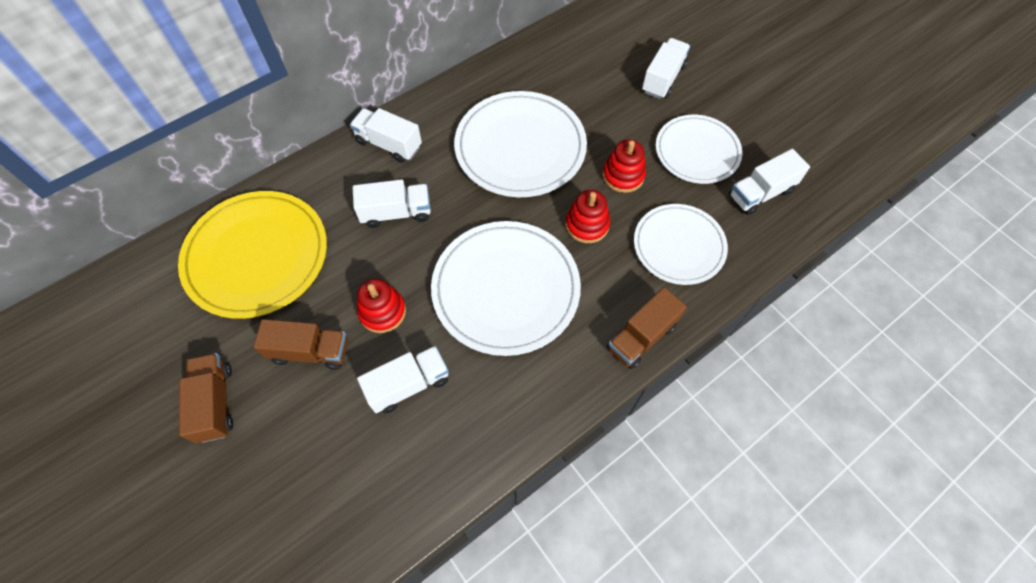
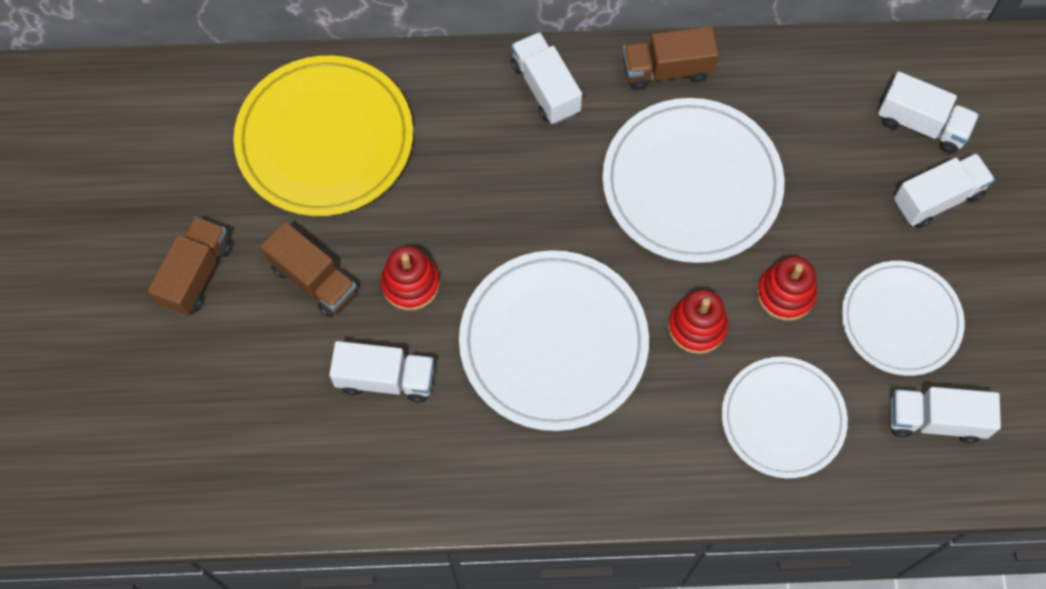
camera: 35 degrees right, 5 degrees up
(396, 213) = (498, 179): white truck -> white truck (921, 124)
(641, 337) = (659, 490): brown truck -> brown truck (667, 70)

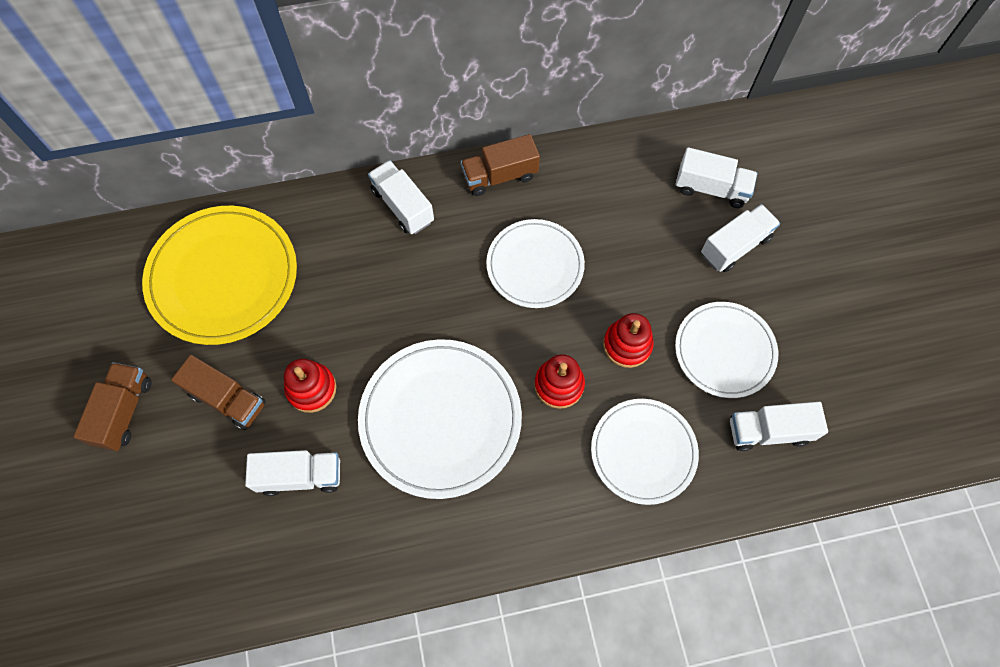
camera: 10 degrees left, 0 degrees up
(691, 183) = (535, 265): white plate -> white plate, size x0.65

